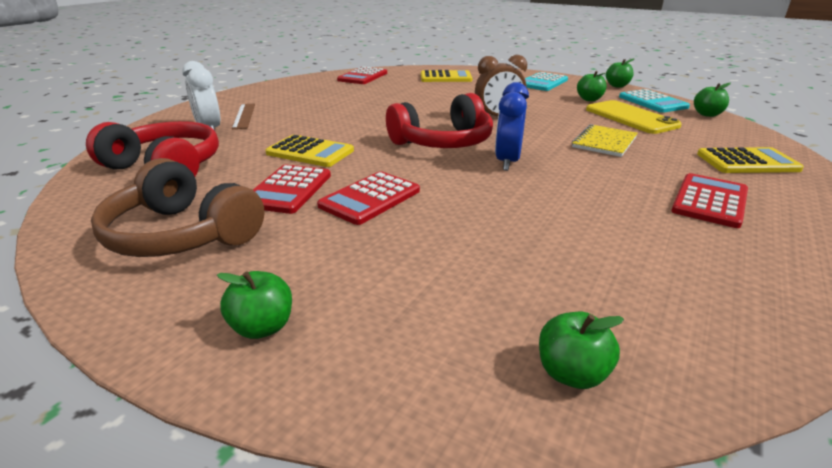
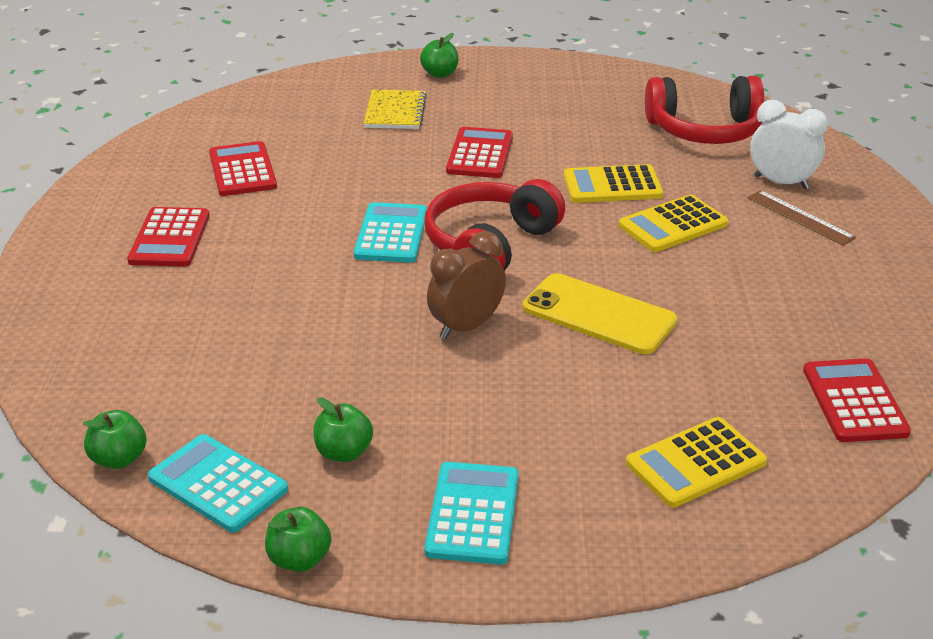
camera: 150 degrees right, 5 degrees up
(182, 234) = (570, 94): brown headphones -> none
(288, 190) = (559, 142): red calculator -> red calculator (242, 170)
(507, 162) = (391, 234): blue clock -> turquoise calculator
(571, 373) = (270, 98): green apple -> none
(604, 142) = (289, 309): yellow notebook -> yellow notebook (395, 112)
(631, 117) = (257, 398): yellow phone -> yellow phone (599, 314)
(747, 162) = (104, 321): yellow calculator -> yellow calculator (672, 225)

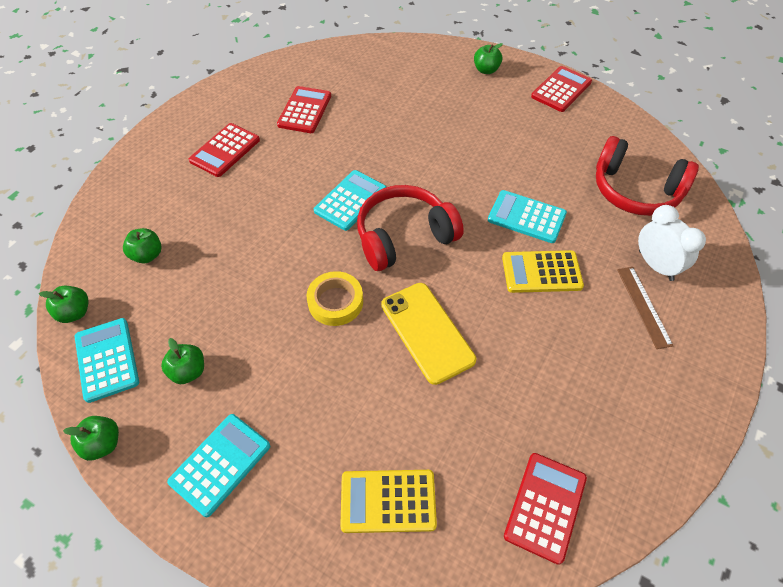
camera: 30 degrees right, 20 degrees up
(166, 370) = (147, 255): none -> green apple
(395, 112) = (432, 94): yellow notebook -> none
(466, 327) = (335, 302): brown clock -> yellow tape
(480, 154) = (458, 152): red calculator -> red calculator (561, 89)
(612, 185) = (526, 217): yellow calculator -> turquoise calculator

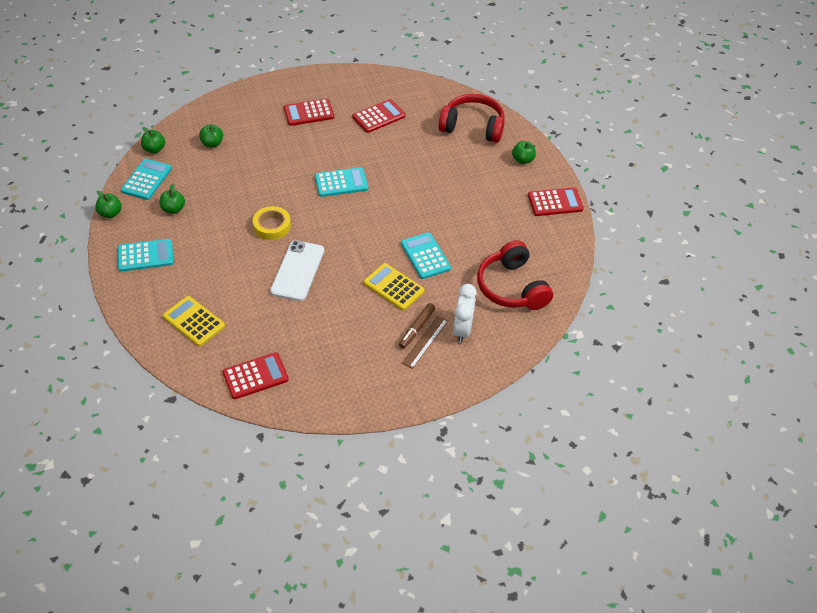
camera: 40 degrees right, 5 degrees down
(404, 236) = (345, 220): red headphones -> red headphones (473, 127)
(427, 332) = (298, 271): yellow phone -> white phone
(618, 299) = (416, 328): none -> brown marker

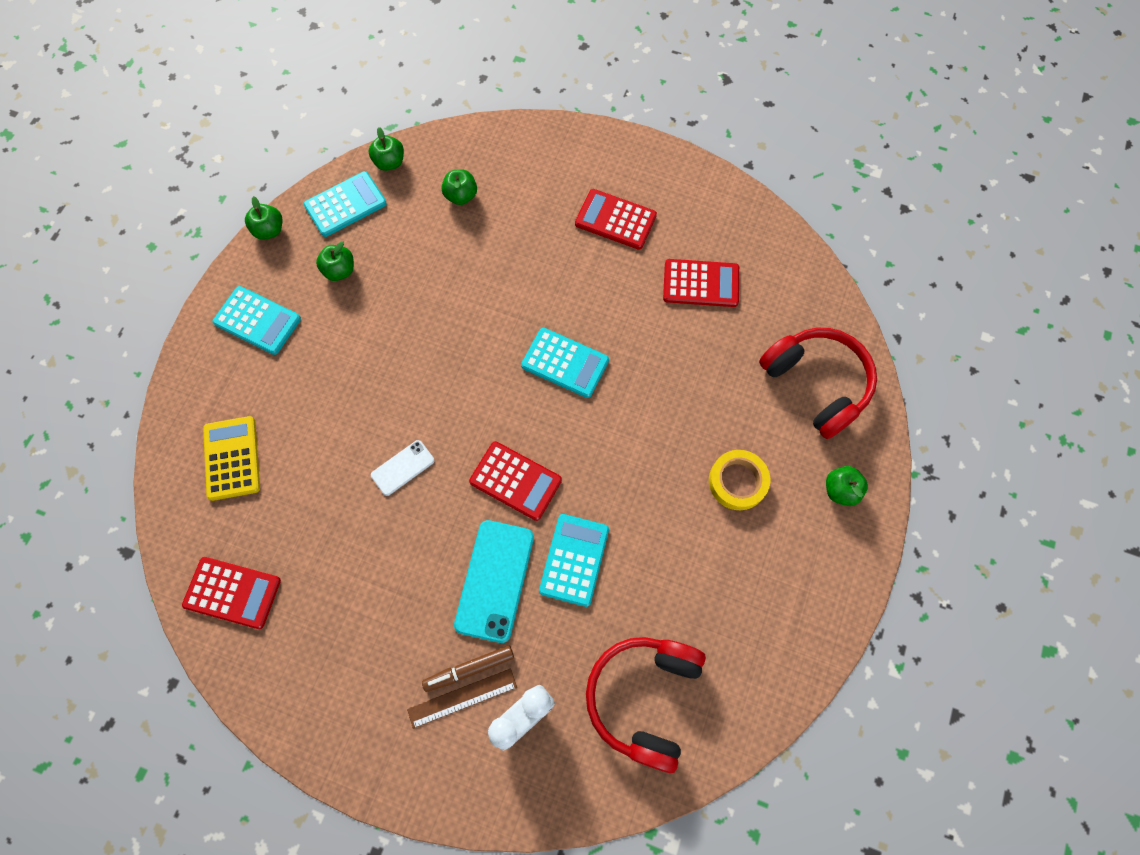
camera: 40 degrees right, 20 degrees up
(272, 226) = (428, 375): yellow tape -> yellow tape (737, 481)
(298, 271) = (403, 468): white phone -> white phone, size x0.55
(393, 287) = (494, 580): yellow calculator -> turquoise phone
(555, 202) = (825, 597): red calculator -> red calculator (515, 481)

